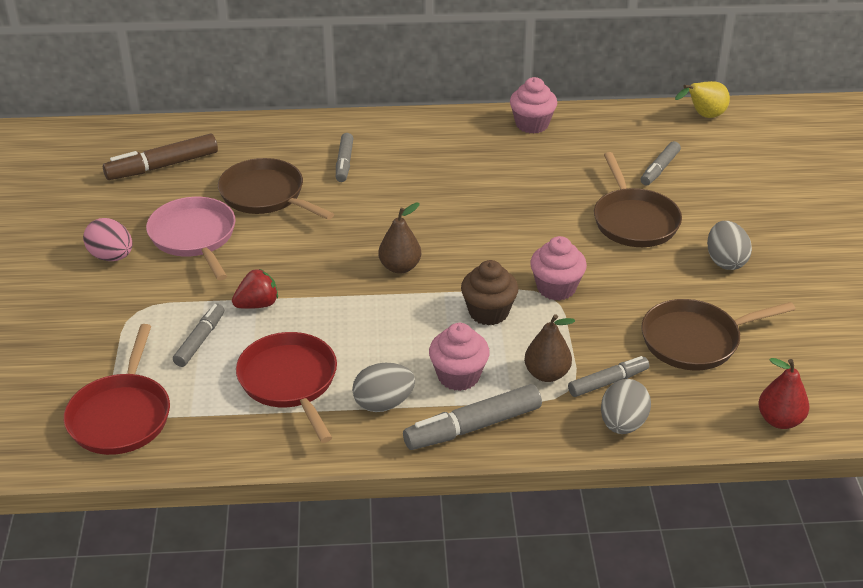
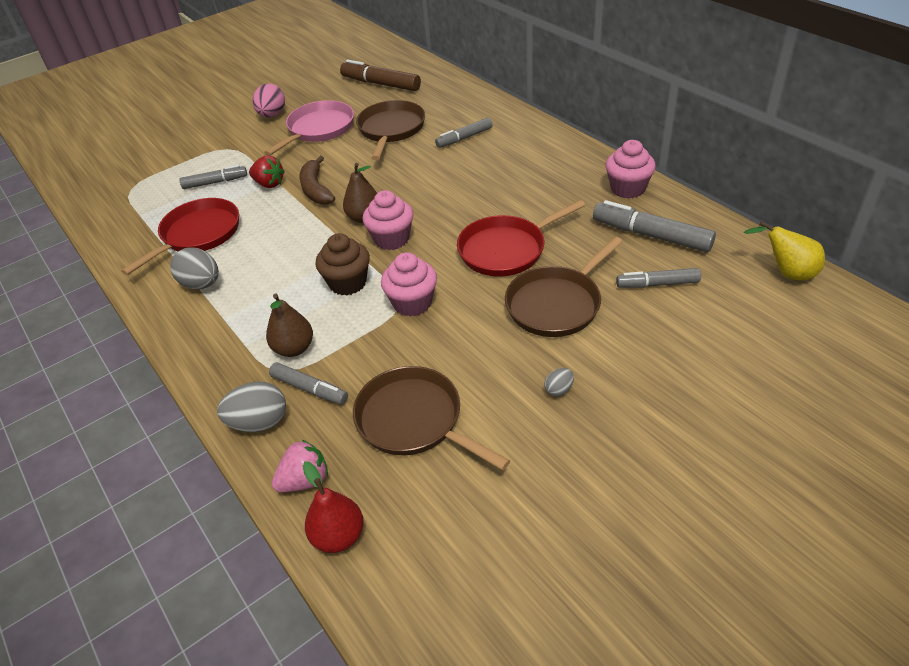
camera: 60 degrees right, 5 degrees up
(121, 415) = (124, 192): red pan -> red pan (506, 250)
(310, 278) = (316, 189): none -> brown banana
(458, 376) = (257, 304): pink cupcake -> pink cupcake (391, 239)
(472, 427) = (202, 339): grey marker -> grey marker (651, 235)
(711, 419) = (305, 480): none -> pink strawberry
(725, 261) = (559, 390): grey egg -> grey egg, size x0.51

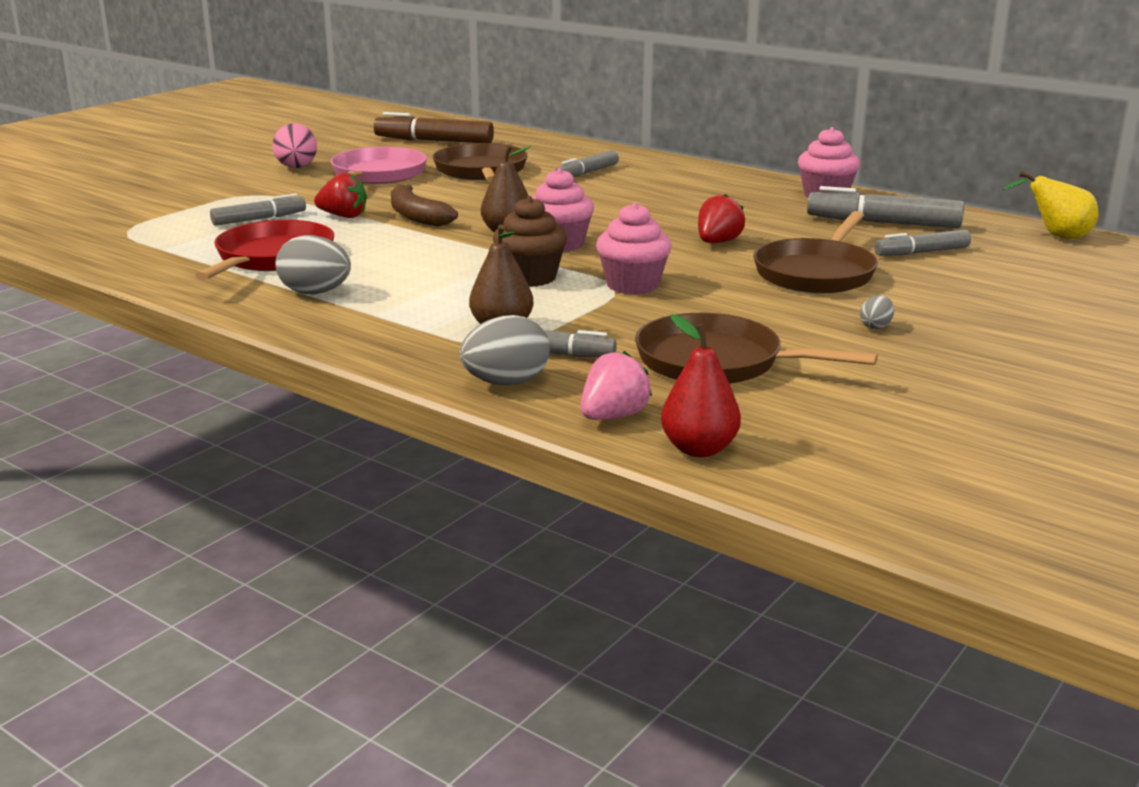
camera: 20 degrees left, 20 degrees down
(506, 250) = (717, 242): red pan -> red strawberry

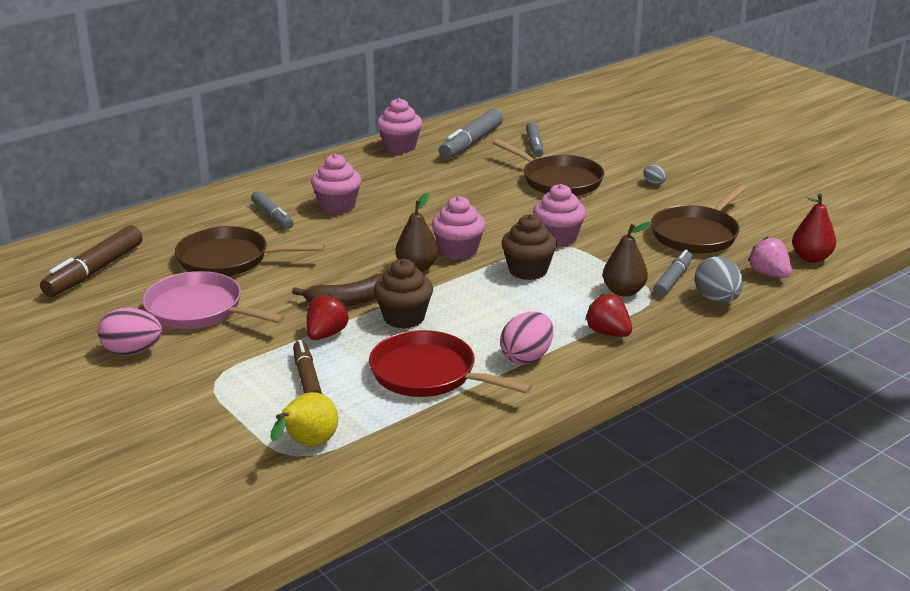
camera: 75 degrees left, 5 degrees up
(259, 219) = (307, 378): grey marker -> brown marker
(315, 293) = (526, 357): grey egg -> pink egg
(388, 238) = (404, 318): none -> brown cupcake
(633, 190) = (337, 206): none -> pink cupcake
(717, 242) = (483, 198): red strawberry -> red strawberry (608, 333)
(1056, 236) = (523, 106): yellow pear -> yellow pear (308, 445)

